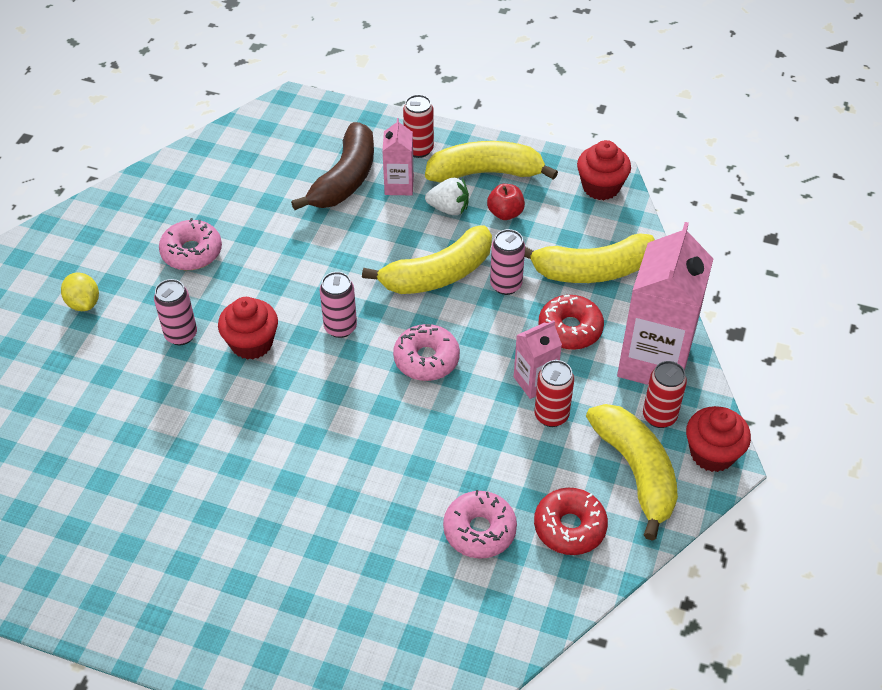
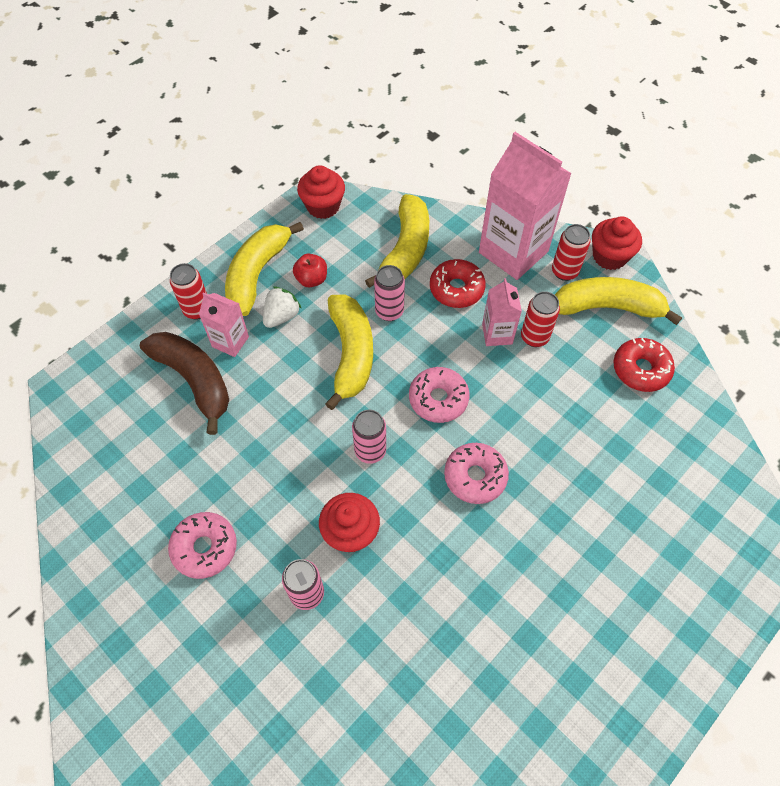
camera: 65 degrees left, 10 degrees up
(83, 303) = (212, 679): yellow lemon -> none
(479, 530) = (622, 430): pink donut -> pink donut (475, 476)

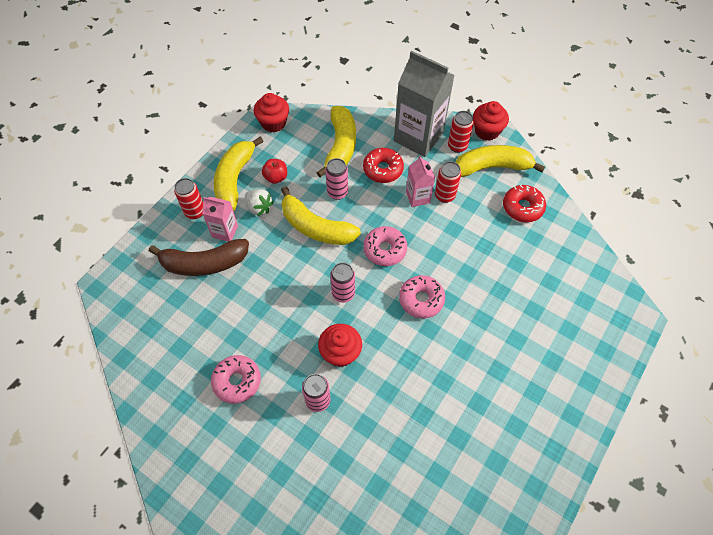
camera: 10 degrees left, 0 degrees up
(194, 380) = (204, 263): brown banana -> brown banana turned 135 degrees clockwise
(281, 316) = (259, 207): white strawberry -> white strawberry turned 105 degrees clockwise
(351, 354) = (315, 227): yellow banana -> yellow banana turned 135 degrees clockwise
(513, 252) = (418, 137): pink carton -> grey carton

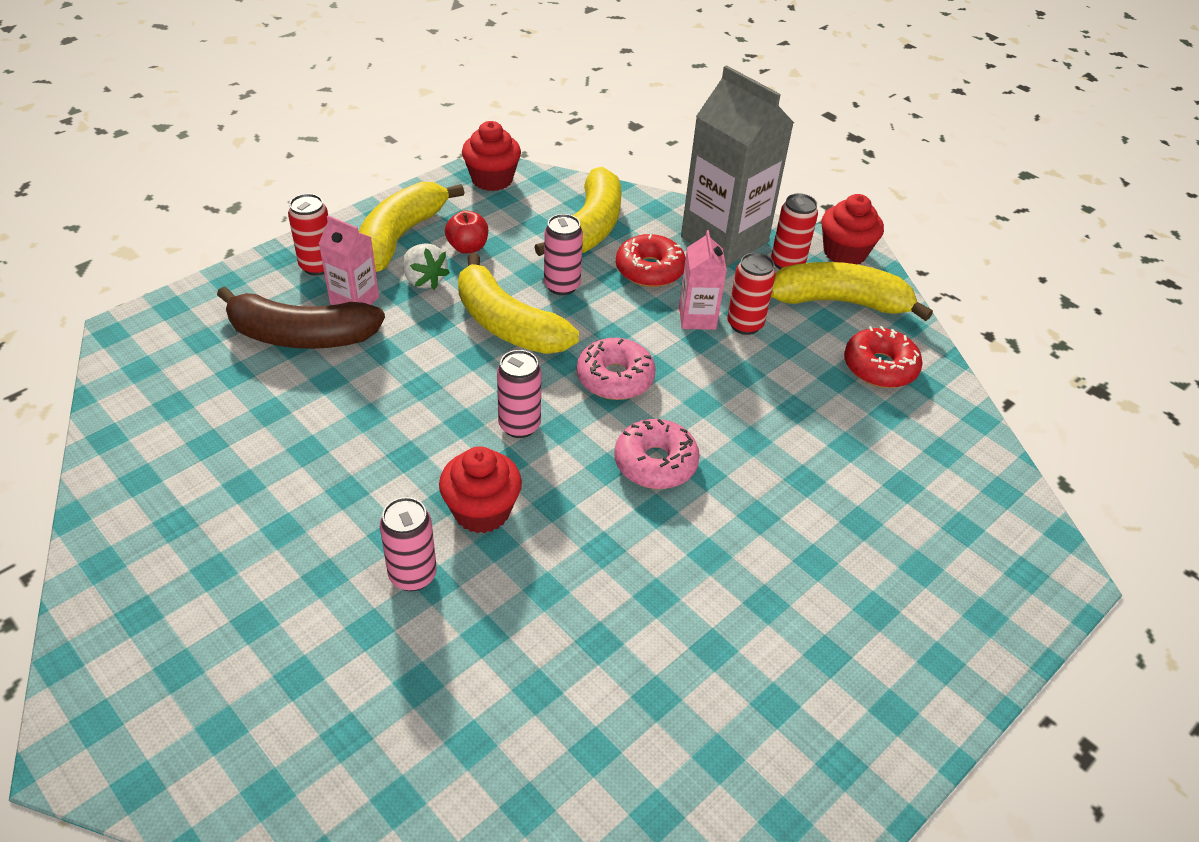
camera: 10 degrees right, 15 degrees down
(237, 381) = (282, 514): pink donut -> none

